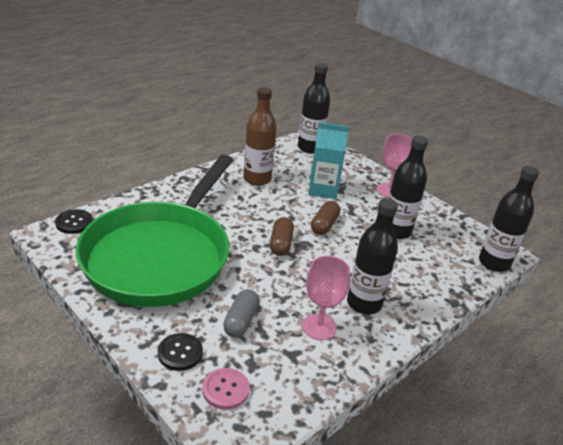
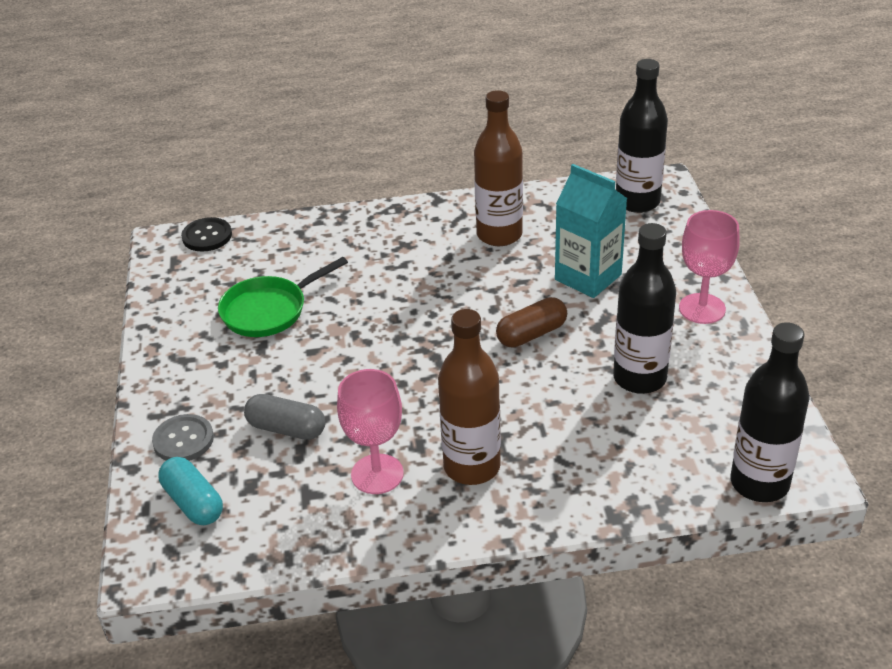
camera: 40 degrees right, 5 degrees up
(161, 255) = (269, 310): green pan -> green pan, size x0.41
(180, 353) = (183, 440): black button -> grey button
(225, 389) = (193, 502): pink button -> turquoise capsule
(241, 321) = (286, 429): grey capsule -> grey capsule turned 60 degrees clockwise
(281, 244) = (439, 343): brown capsule -> none
(364, 303) = (472, 466): black bottle -> brown bottle

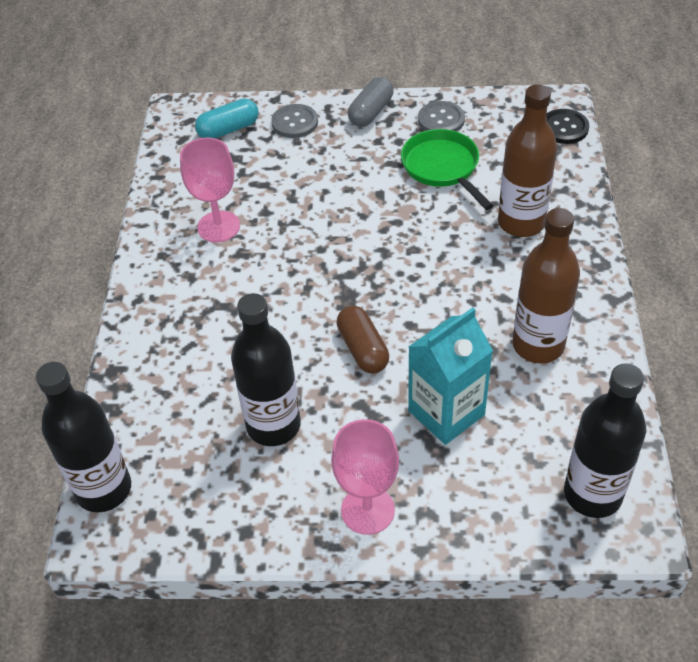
camera: 100 degrees right, 10 degrees up
(187, 319) = (441, 120): none -> grey button
(286, 429) = (288, 177): grey capsule -> grey capsule (371, 112)
(472, 466) = (204, 284): brown bottle -> brown bottle (521, 223)

